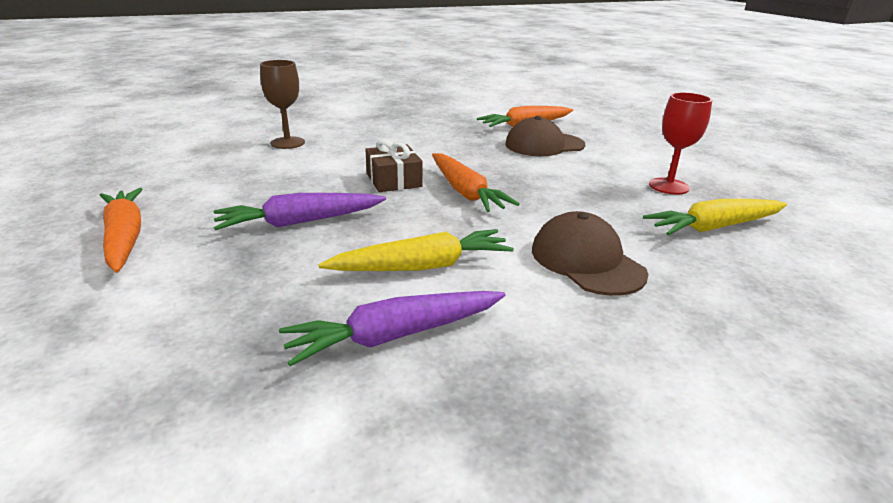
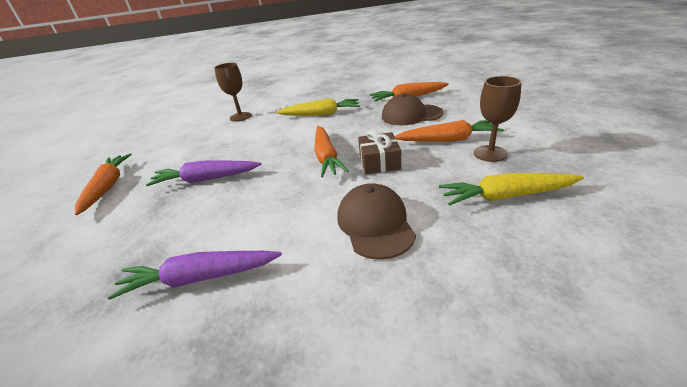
camera: 20 degrees right, 5 degrees up
(393, 180) = (285, 146): brown gift -> brown gift (379, 162)
(422, 266) = (255, 220): yellow carrot -> yellow carrot (321, 114)
(610, 172) = (448, 140): none -> orange carrot
(668, 186) = (490, 153): red goblet -> brown goblet

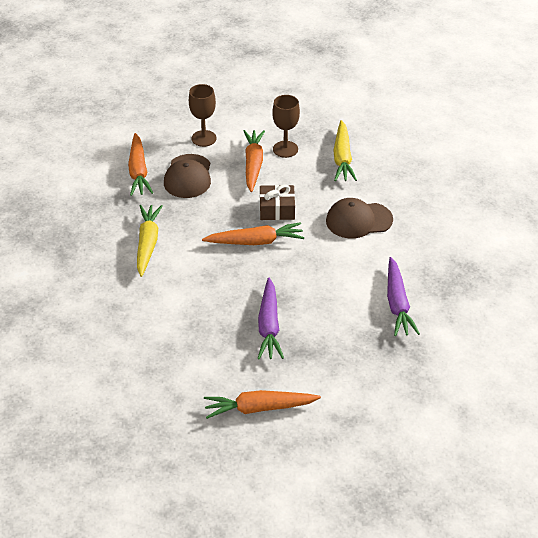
camera: 90 degrees left, 10 degrees up
(240, 117) = (111, 321): brown goblet -> brown goblet (204, 138)

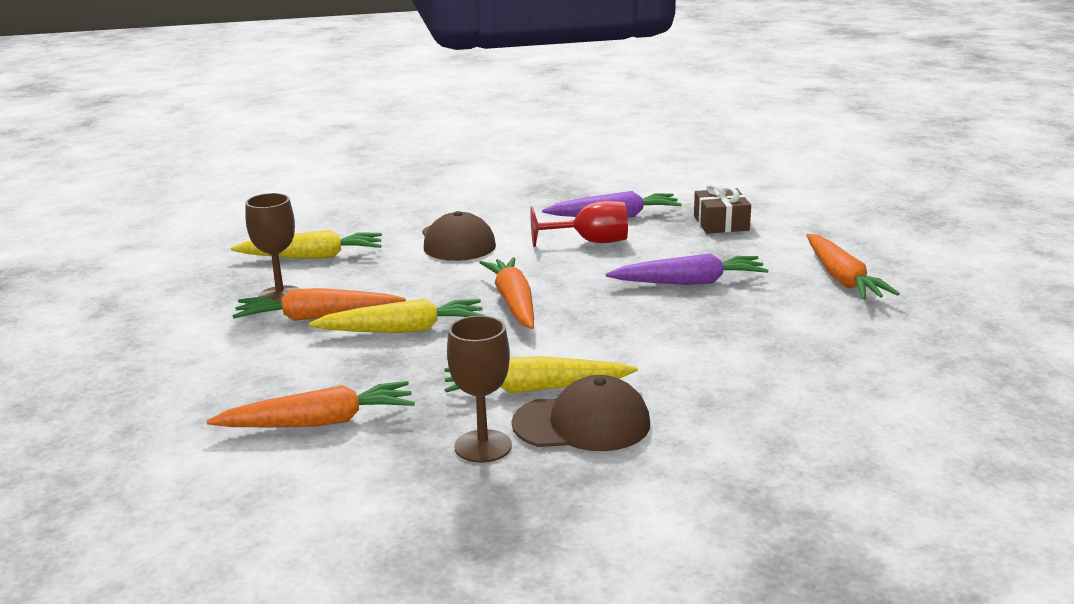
camera: 95 degrees left, 20 degrees down
(188, 176) = (343, 370): brown cap -> brown cap (582, 424)
(204, 138) = (228, 366): brown goblet -> brown goblet (483, 446)
(229, 197) = (403, 330): none -> yellow carrot
(277, 209) = (435, 293): brown gift -> brown gift (721, 223)
(348, 285) = (590, 242): none -> red goblet

